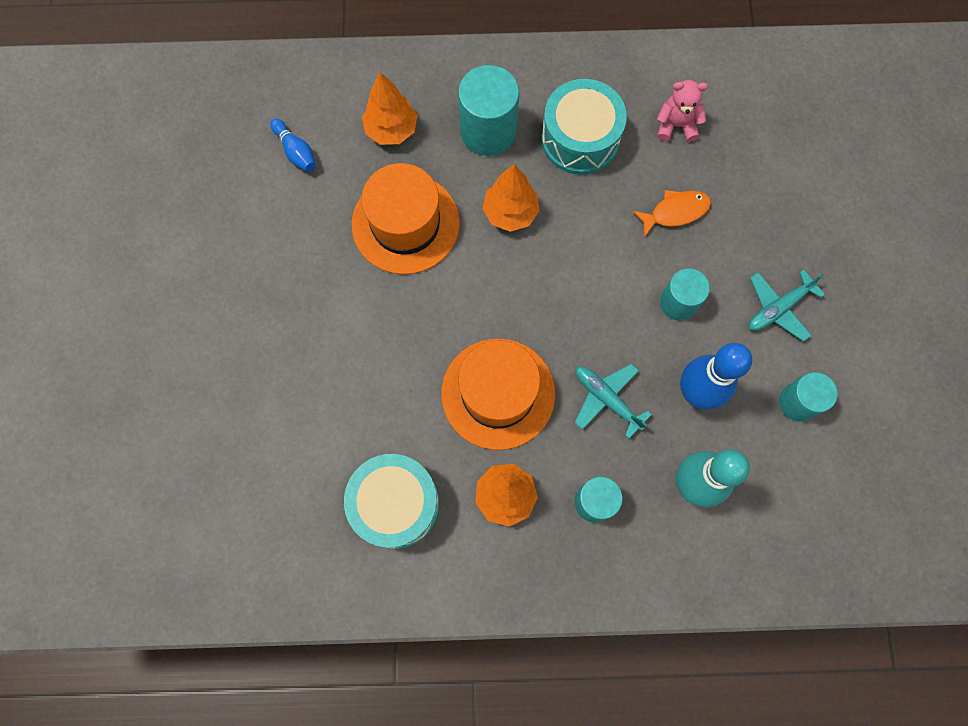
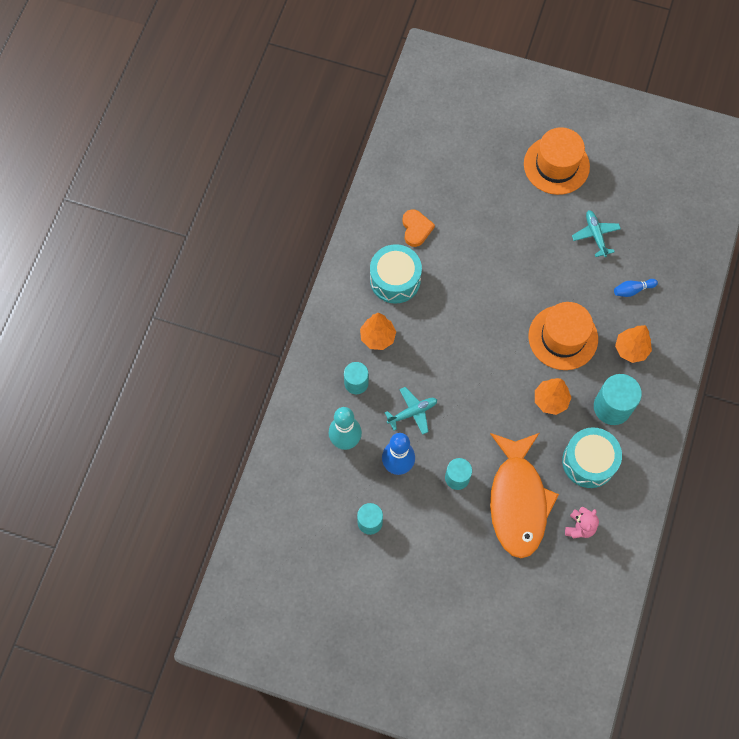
camera: 110 degrees right, 5 degrees down
(292, 502) = (416, 229): none -> orange heart
(498, 393) = (438, 354): orange hat -> orange hat (556, 165)
(675, 212) = (518, 501): orange fish -> orange fish, size x2.43
(778, 308) = (432, 537): turquoise plane -> turquoise plane (595, 235)

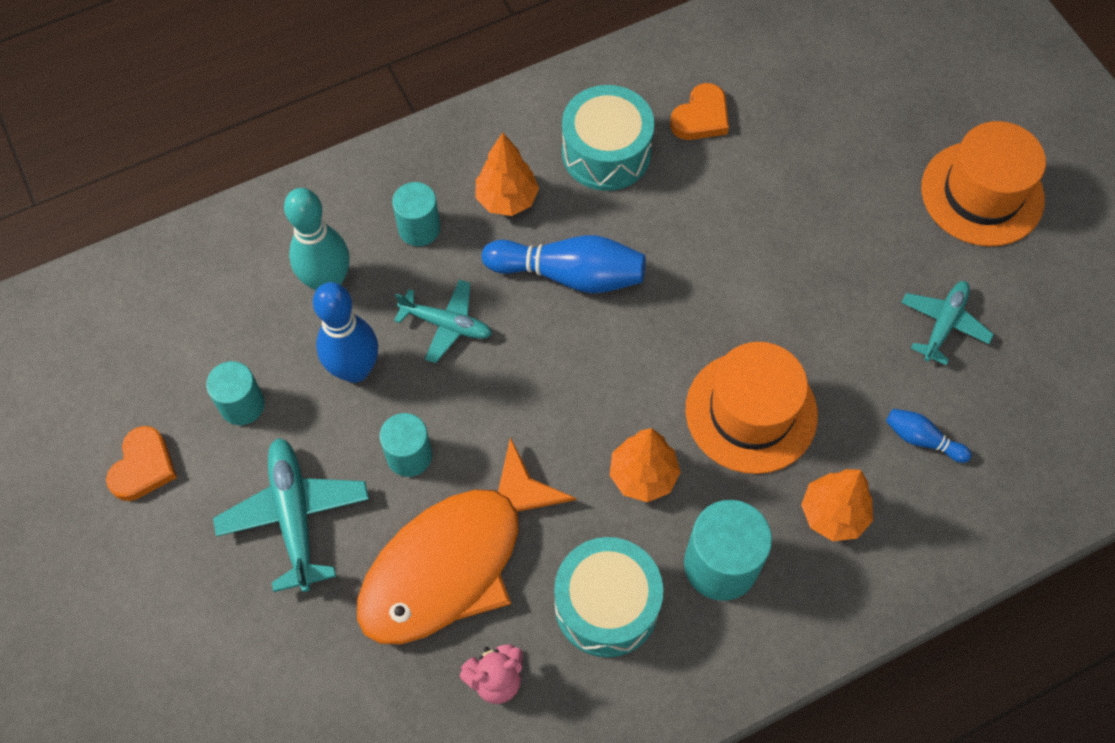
camera: 45 degrees right, 5 degrees down
(360, 584) = (143, 467): none -> orange heart
(437, 346) = (569, 274): none -> blue bowling pin
(440, 543) = (294, 516): none -> turquoise plane

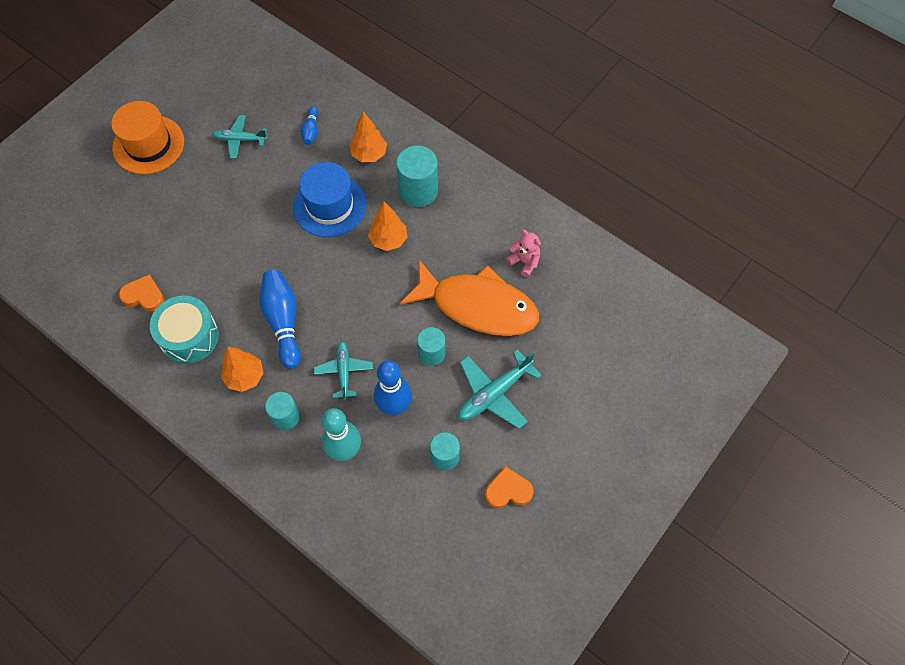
camera: 115 degrees left, 0 degrees up
(606, 605) = (463, 230): turquoise drum -> none
(751, 412) = (330, 205): orange hat -> blue hat

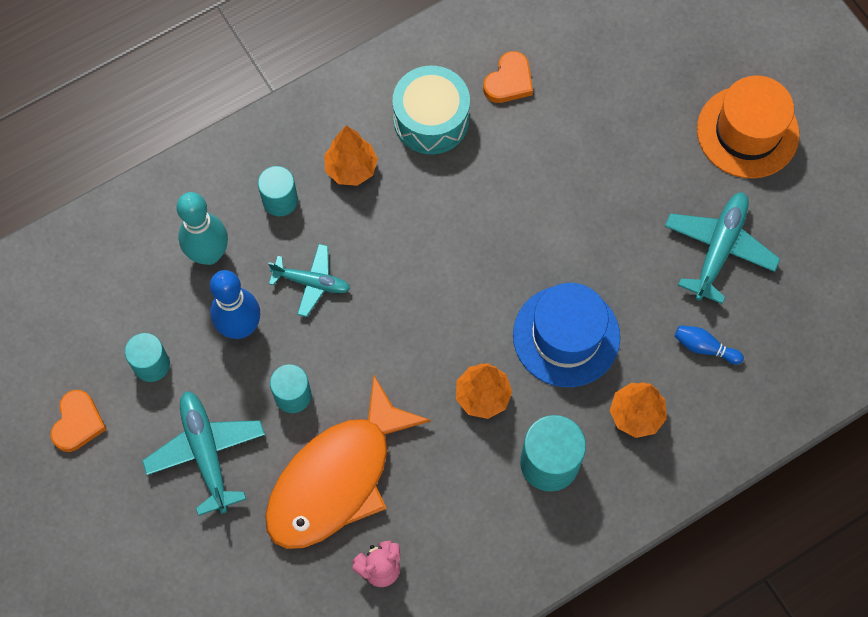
camera: 110 degrees right, 5 degrees up
(239, 140) = (719, 248): turquoise plane -> turquoise plane, size x1.52
(283, 321) = (409, 231): blue bowling pin -> none

